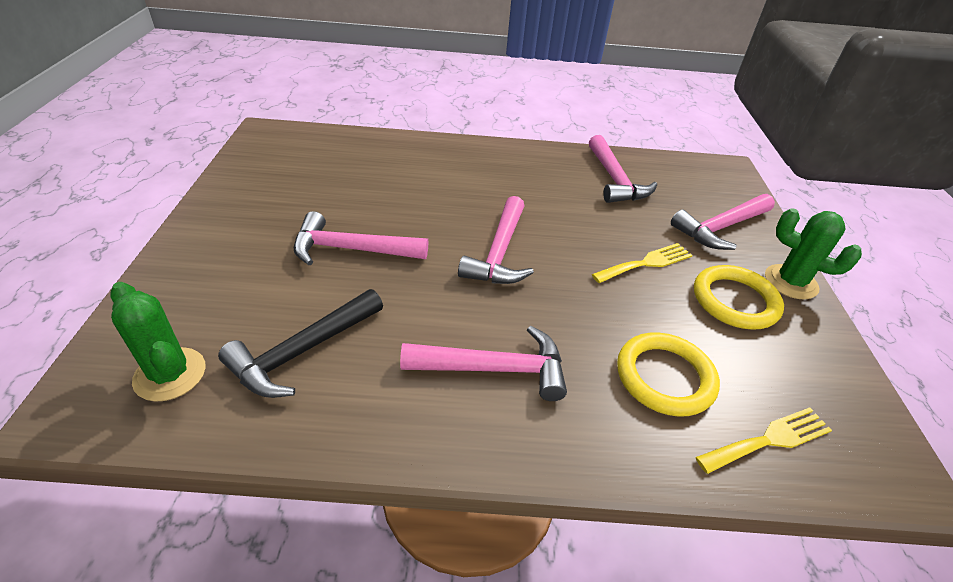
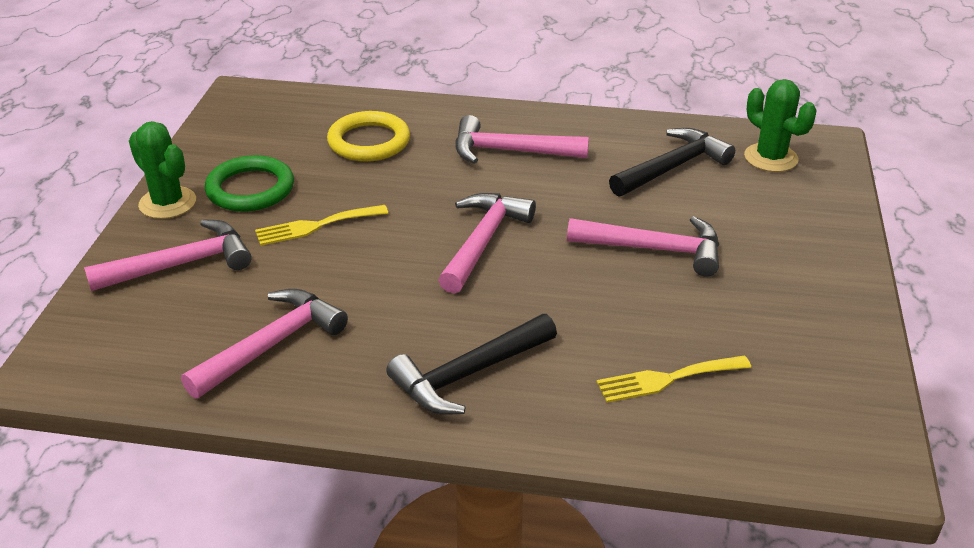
camera: 170 degrees left, 5 degrees down
(488, 167) = (469, 374): none -> black hammer
(614, 179) = (271, 345): pink hammer -> pink hammer turned 45 degrees clockwise
(735, 301) = (250, 189): yellow ring -> green ring
(769, 440) = (317, 109): yellow fork -> yellow fork (667, 379)

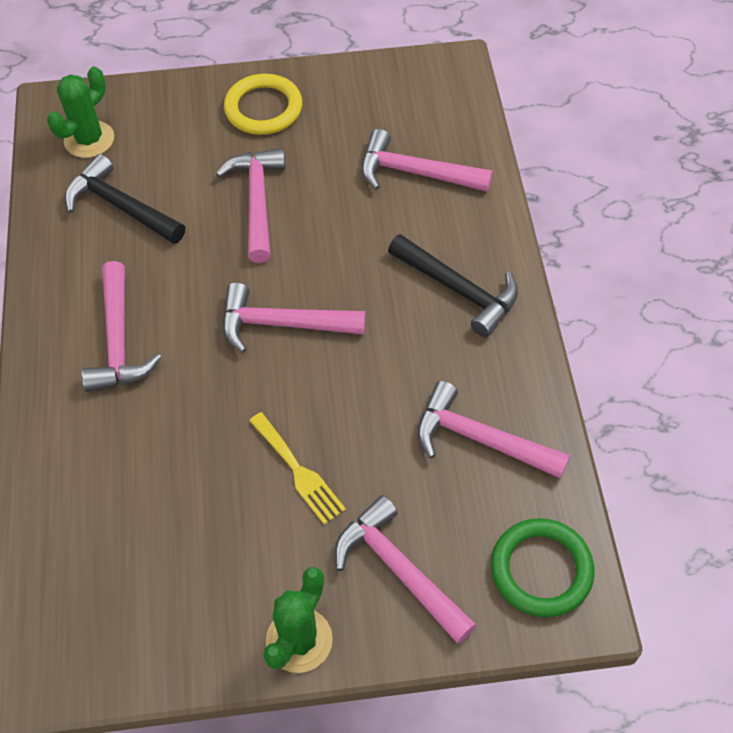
camera: 105 degrees left, 20 degrees up
(250, 189) = (249, 564): green ring -> green ring (541, 570)
(369, 141) = (124, 479): yellow ring -> yellow ring (263, 108)
(667, 379) = (415, 173): yellow fork -> pink hammer

